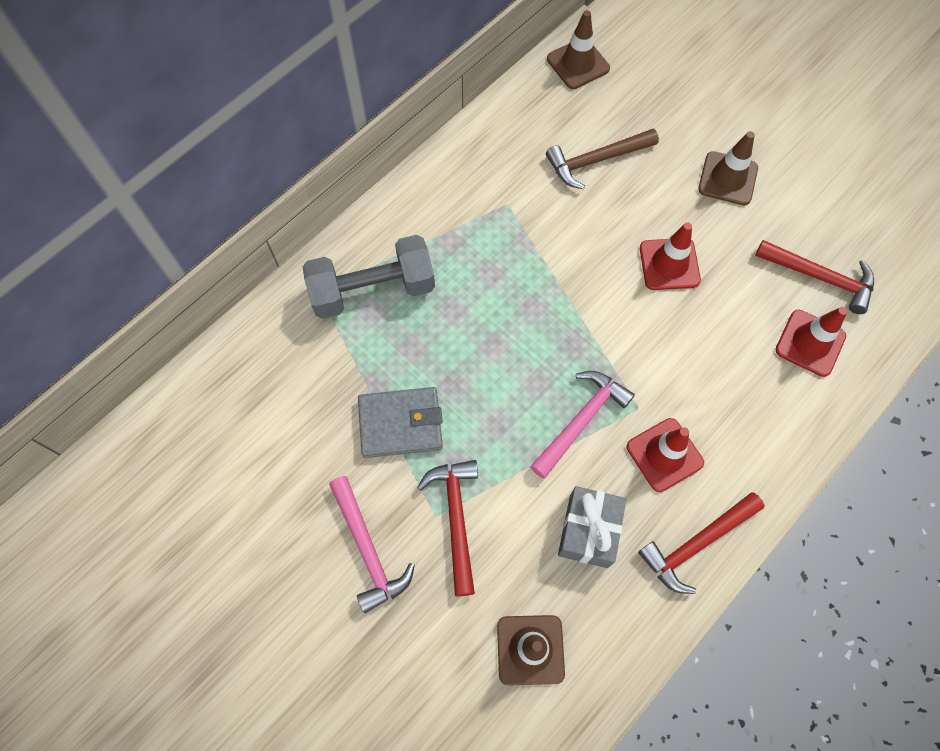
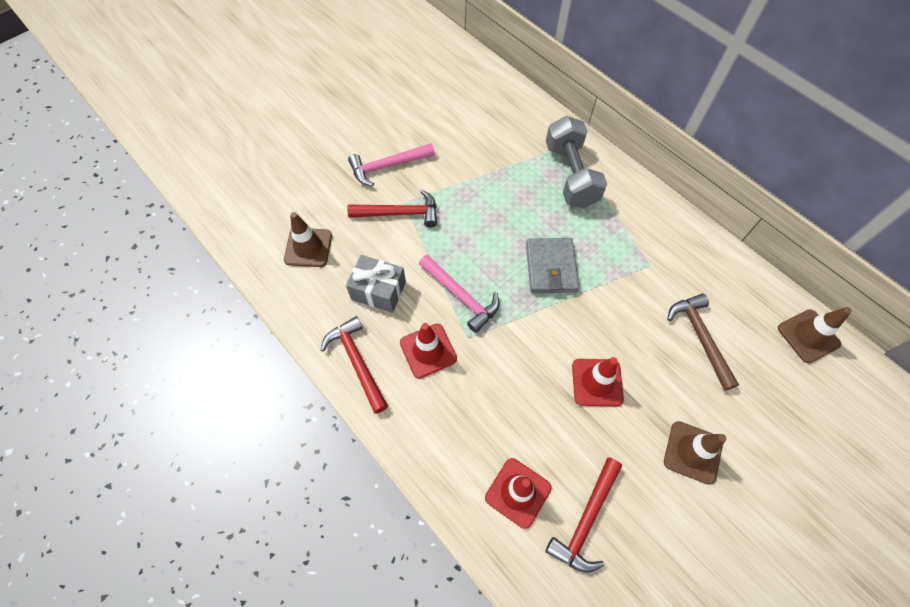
camera: 95 degrees right, 5 degrees down
(400, 424) = (469, 186): grey wallet -> grey wallet (551, 267)

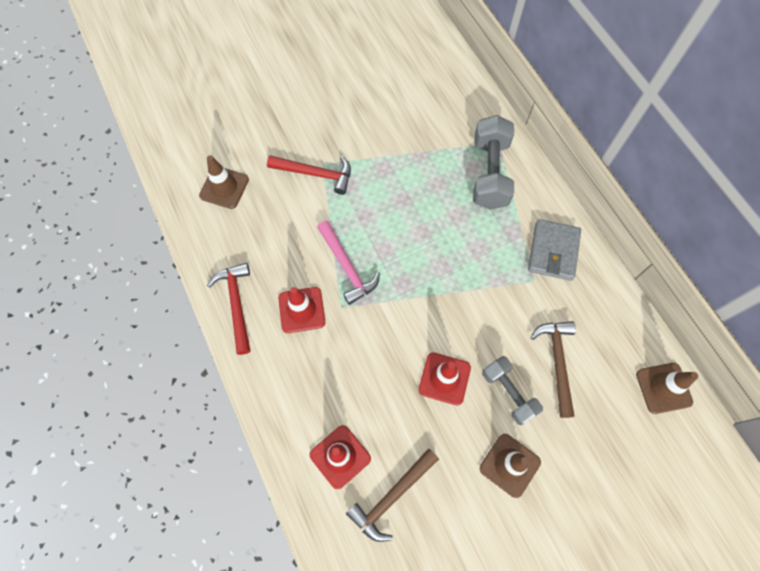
camera: 15 degrees right, 5 degrees up
(378, 291) = (274, 243): grey gift -> none
(387, 166) = (318, 125): pink hammer -> none
(551, 267) = (439, 260): grey wallet -> grey wallet (553, 251)
(586, 520) = (391, 497): red hammer -> brown hammer
(665, 380) = (508, 393): none -> grey dumbbell

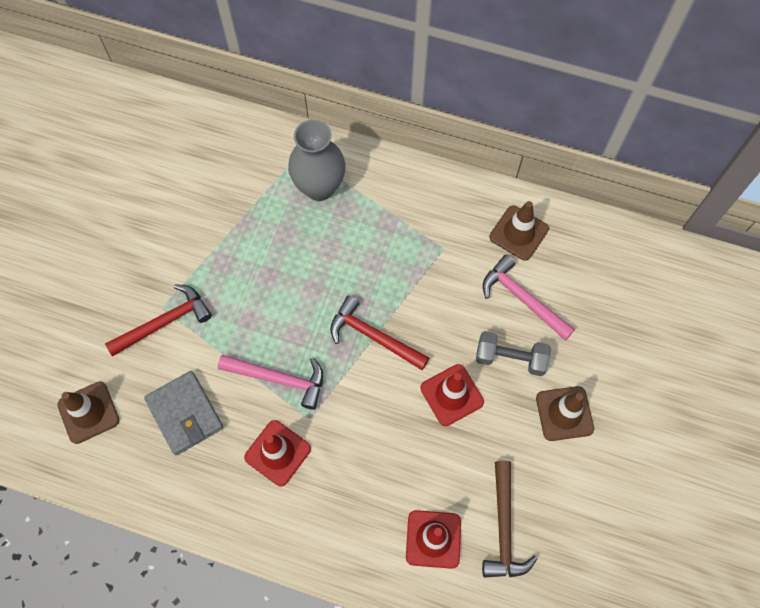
camera: 45 degrees left, 0 degrees up
(236, 304) = (213, 503): red hammer -> red hammer (373, 336)
(489, 173) = (319, 187): grey dumbbell -> grey vase
(553, 251) = (435, 210): grey wallet -> grey wallet (185, 414)
(557, 362) = (522, 298): brown hammer -> pink hammer
(663, 388) = (614, 246): brown traffic cone -> brown traffic cone (518, 233)

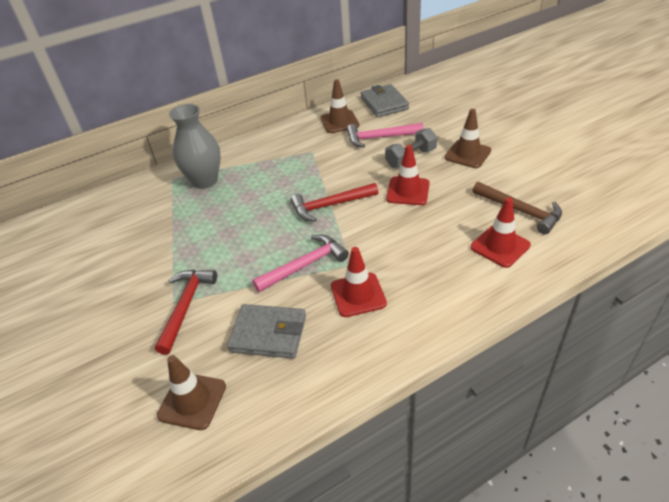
camera: 45 degrees left, 25 degrees down
(594, 253) = (384, 104): none -> grey wallet

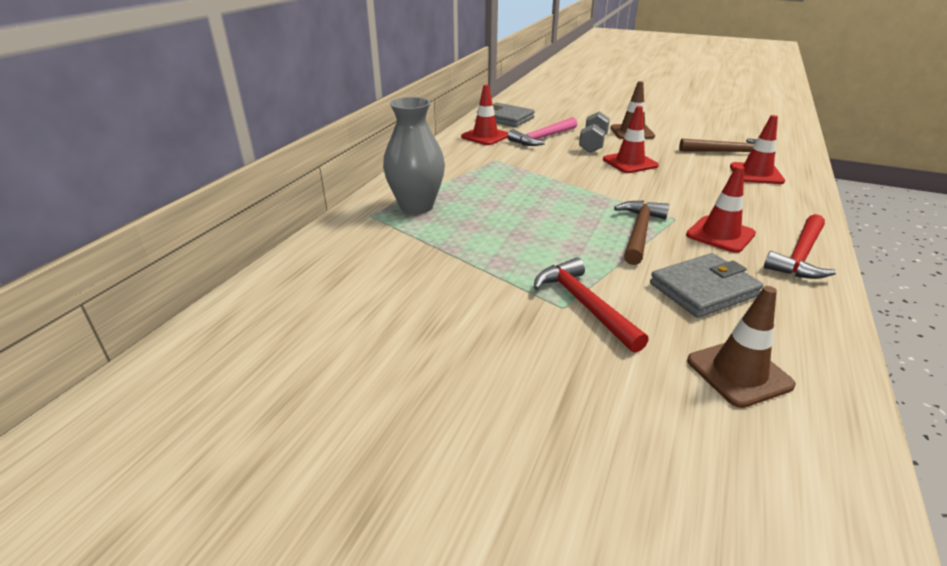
camera: 40 degrees left, 10 degrees down
(305, 265) = (639, 232): pink hammer -> brown hammer
(330, 205) = (582, 188): red hammer -> red hammer (800, 256)
(339, 122) = (485, 136): brown traffic cone -> red traffic cone

